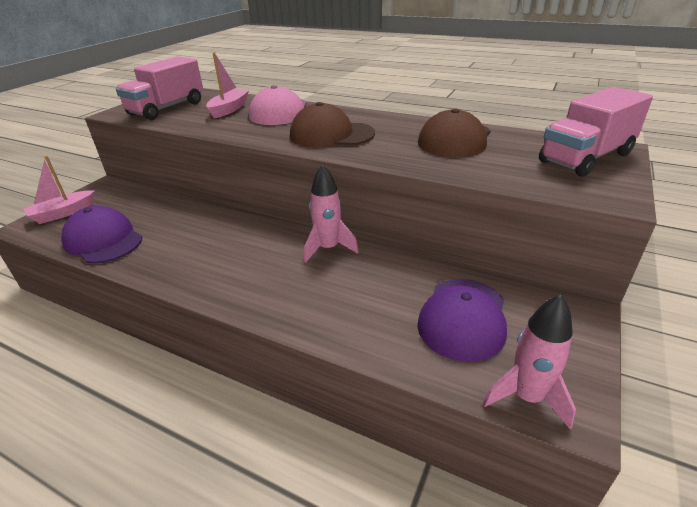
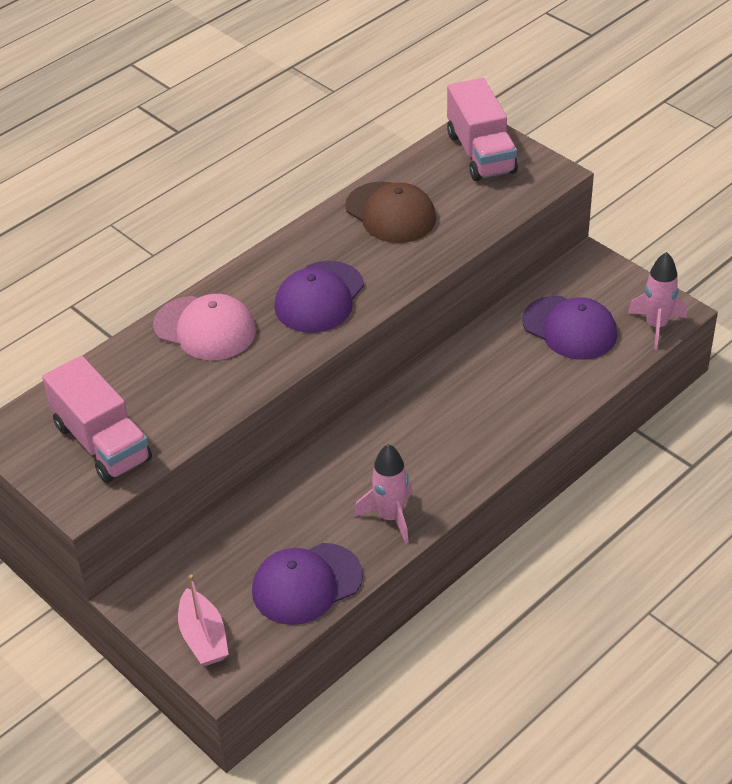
camera: 70 degrees left, 10 degrees up
(229, 109) = (158, 376): pink boat -> none
(328, 248) = (428, 388): pink rocket -> pink rocket (390, 517)
(331, 134) = (319, 297): brown cap -> purple cap

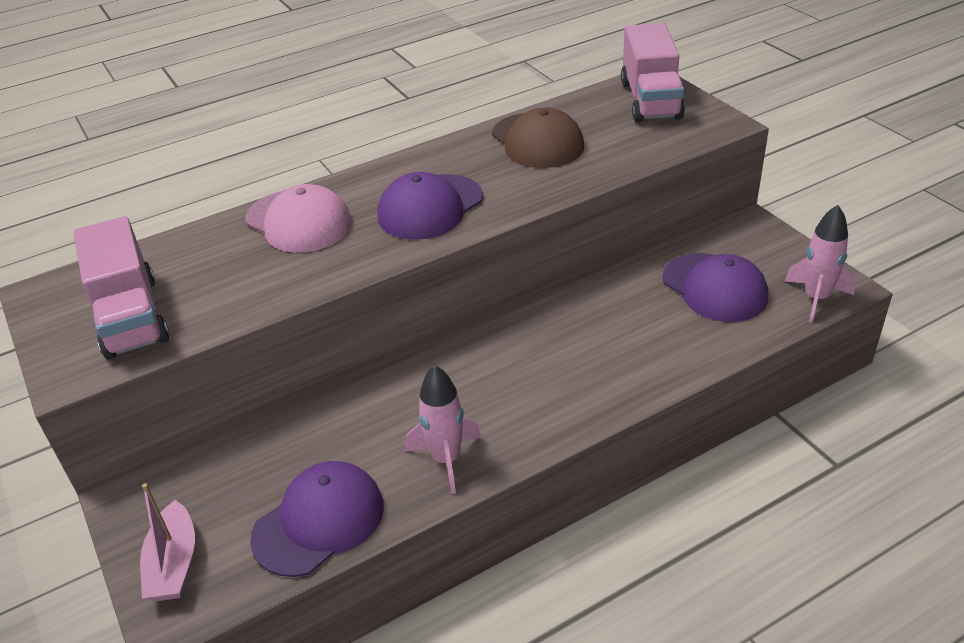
camera: 15 degrees right, 5 degrees down
(306, 584) = (319, 521): purple cap -> purple cap turned 150 degrees clockwise

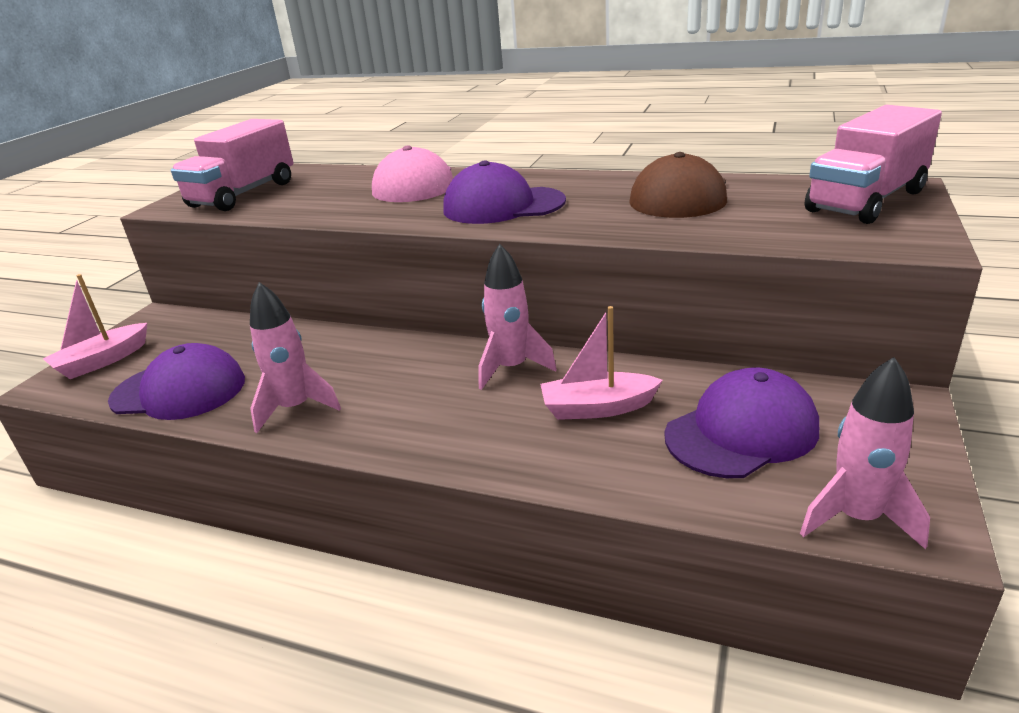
camera: 50 degrees right, 10 degrees down
(536, 332) = (511, 368): none -> pink rocket
(628, 323) = (597, 408): none -> pink boat
(714, 288) = (741, 431): purple cap -> purple cap turned 135 degrees counterclockwise

